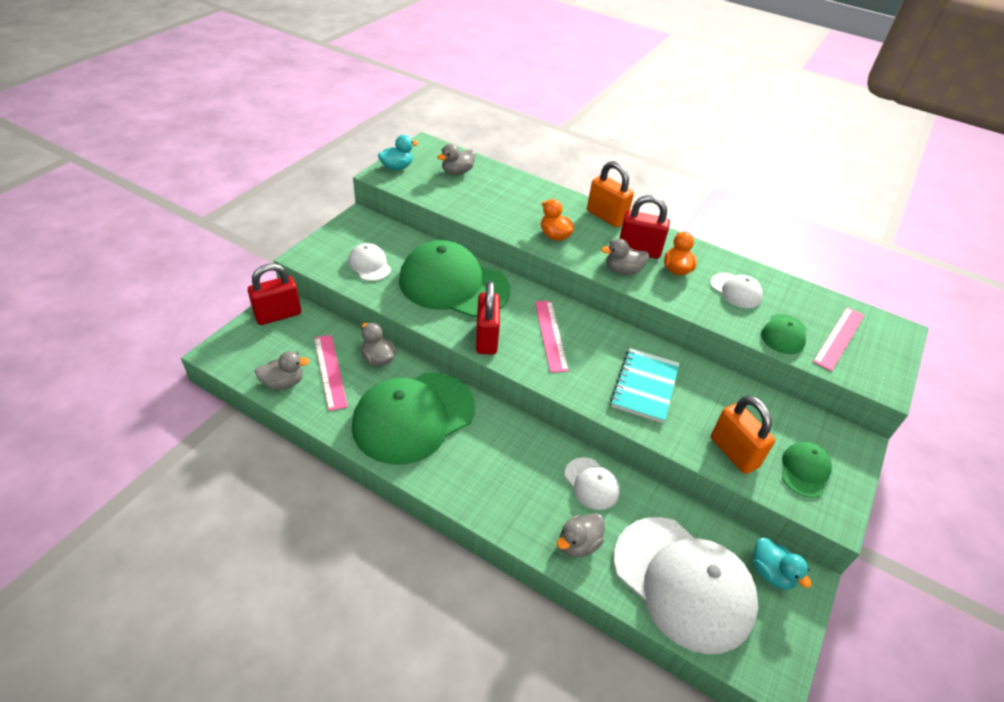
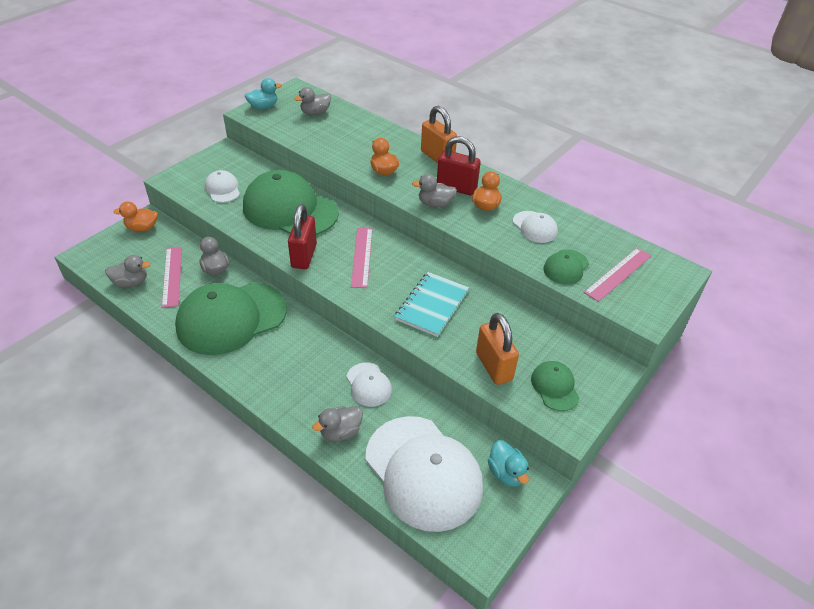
camera: 10 degrees right, 0 degrees up
(278, 315) = (142, 228): red padlock -> orange duck
(805, 470) = (555, 387): green cap -> green cap turned 45 degrees counterclockwise

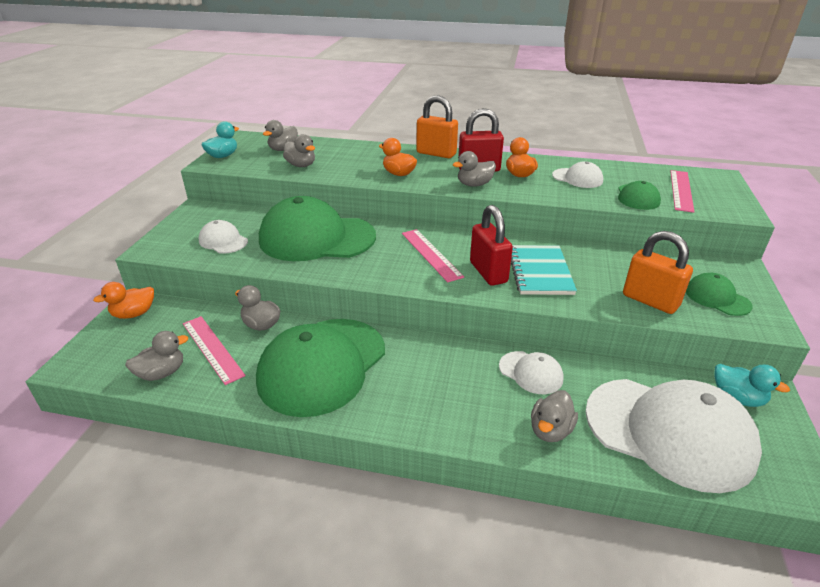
camera: 25 degrees left, 10 degrees down
(304, 256) = (371, 271): red padlock -> red padlock (488, 272)
(314, 136) = (301, 165): none -> grey duck

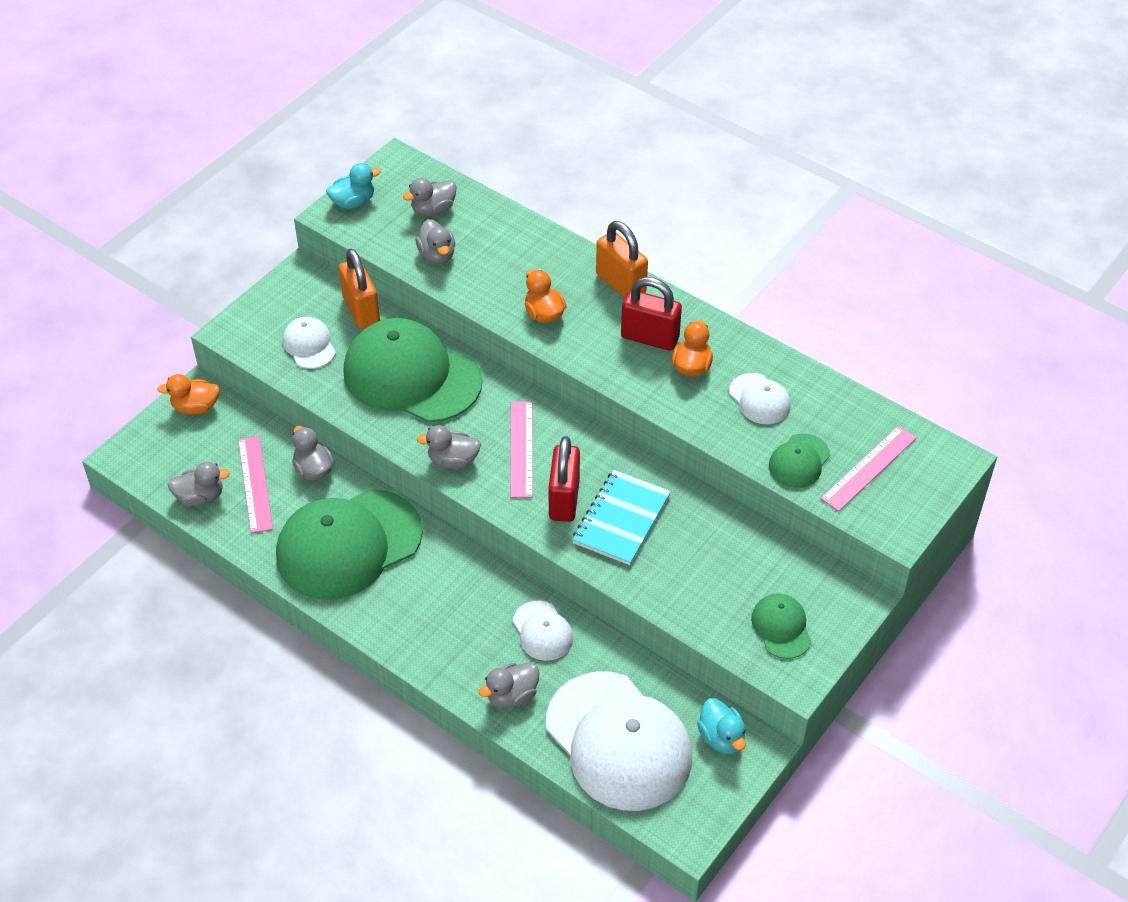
camera: 25 degrees right, 15 degrees up
(474, 184) = (620, 367): grey duck -> grey duck (453, 460)
(650, 301) = (704, 603): orange padlock -> orange padlock (361, 311)

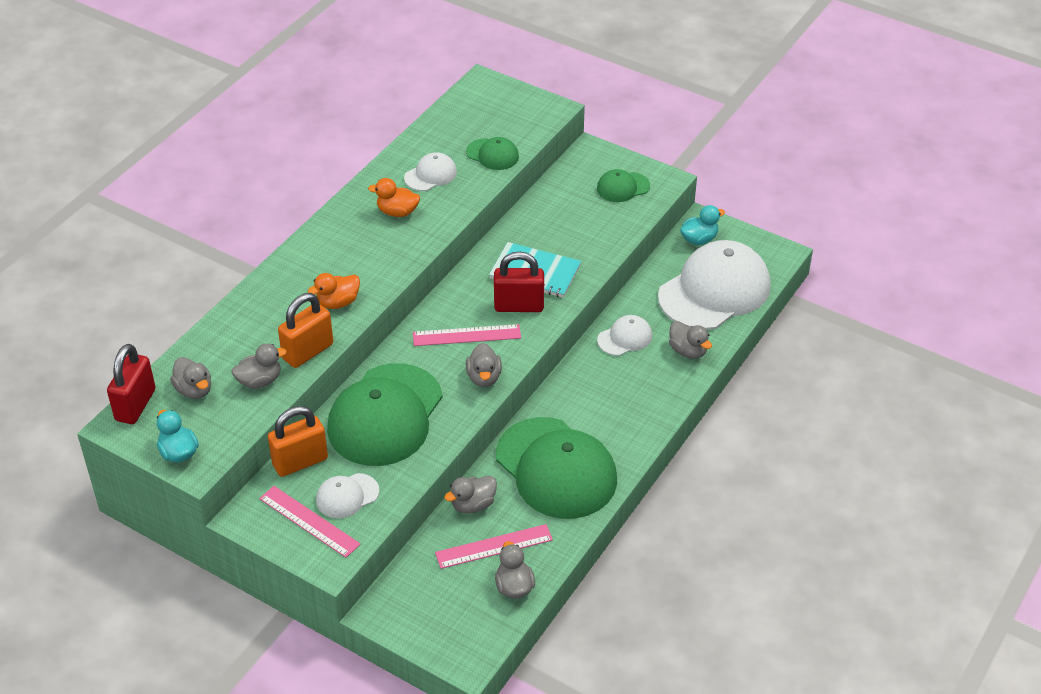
camera: 95 degrees left, 5 degrees down
(195, 407) = (399, 611): orange duck -> none
(621, 284) = (300, 257): orange padlock -> orange padlock (308, 351)
(650, 338) = (365, 237): red padlock -> red padlock (135, 405)
(869, 468) = (495, 121): pink ruler -> pink ruler (309, 521)

